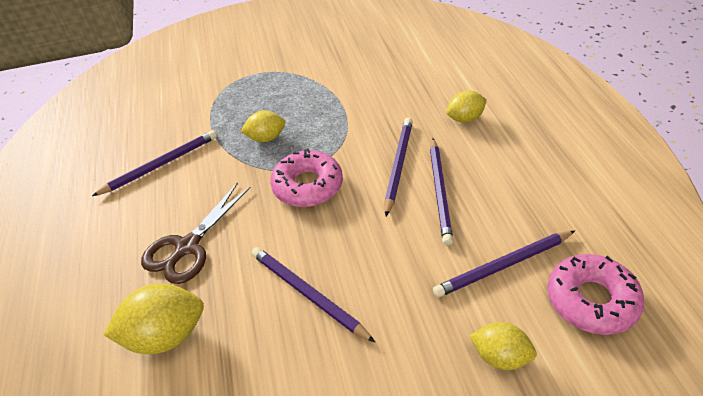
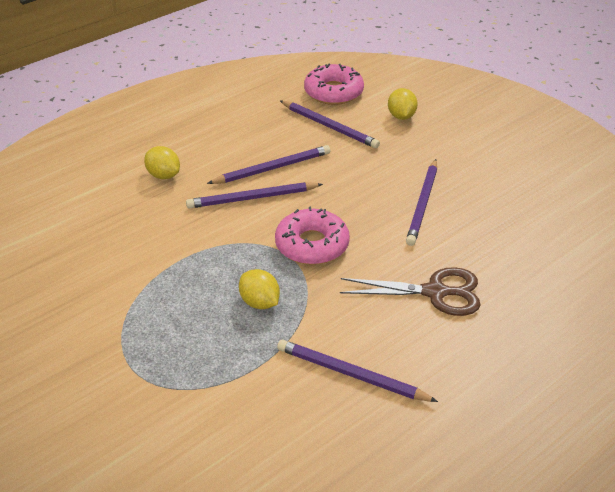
camera: 120 degrees left, 5 degrees down
(166, 336) = (518, 262): yellow lemon -> none

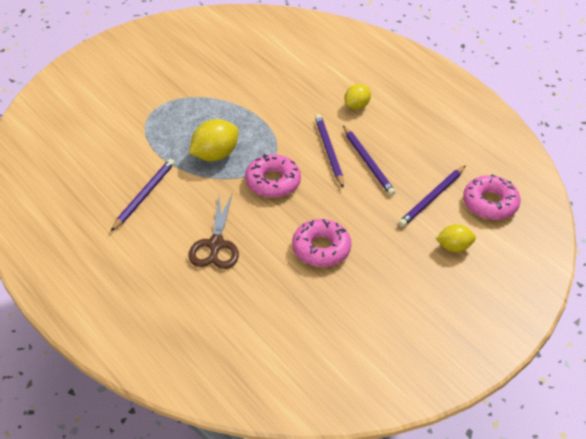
camera: 90 degrees right, 5 degrees up
(259, 302) = (214, 155): yellow lemon -> yellow lemon, size x1.58
(423, 204) = (321, 249): purple pencil -> pink donut

